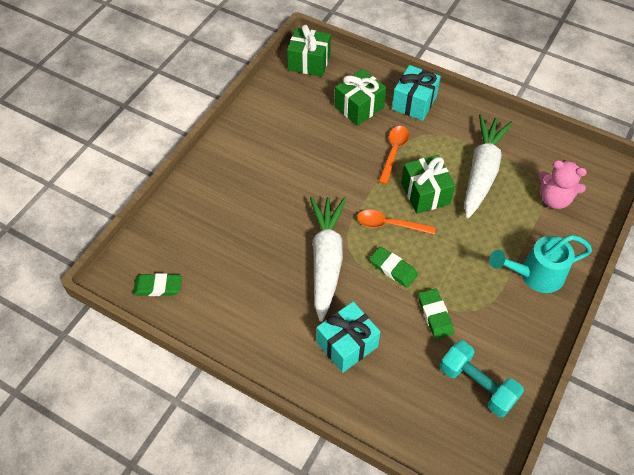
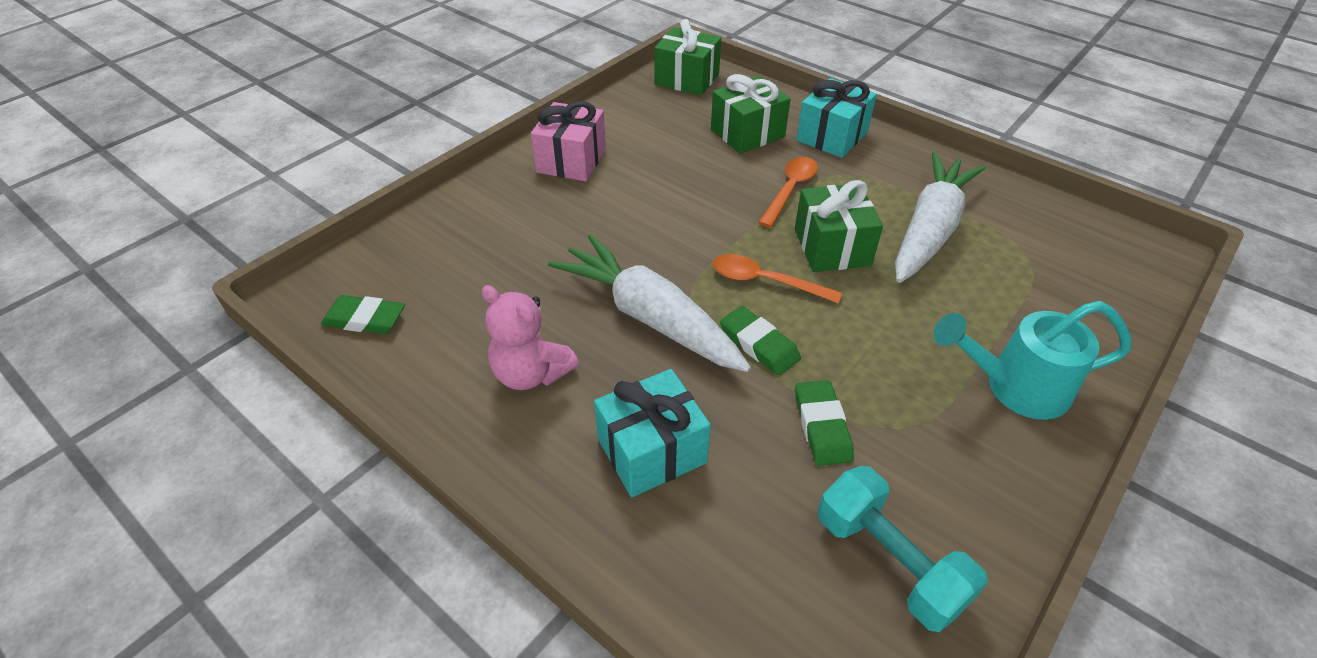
camera: 10 degrees right, 10 degrees down
(248, 146) = (571, 160): none -> pink gift
(326, 259) = (649, 316): white carrot -> white carrot turned 60 degrees counterclockwise
(554, 199) = (1052, 280): pink teddy bear -> pink teddy bear (531, 373)

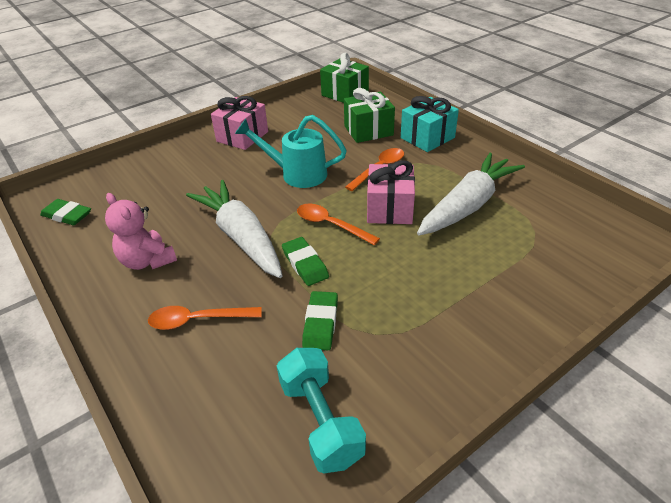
camera: 15 degrees right, 5 degrees down
(651, 451) = (197, 320): turquoise gift -> orange spoon
(832, 247) = (389, 208): green gift -> pink gift
(1015, 387) = (478, 320): turquoise watering can -> turquoise watering can (297, 174)

